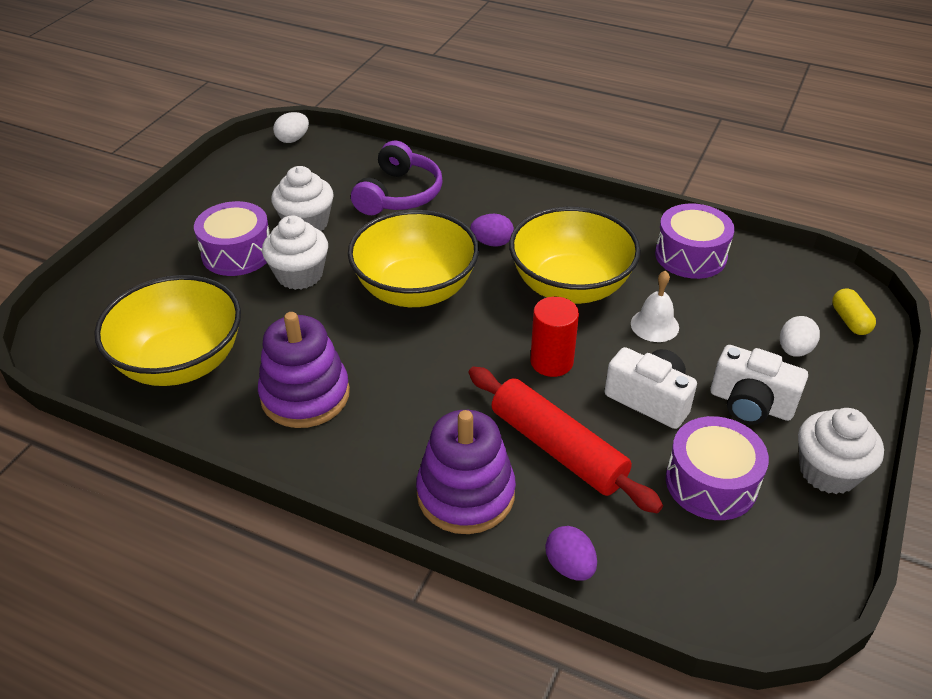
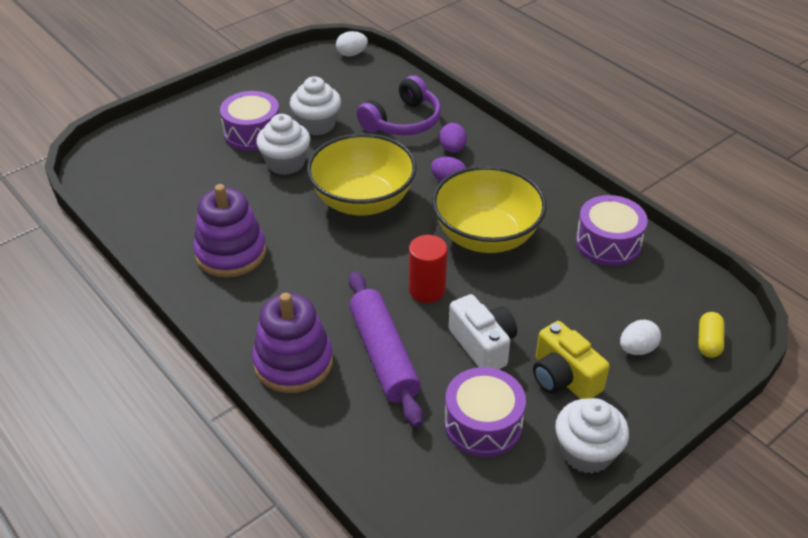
camera: 25 degrees right, 0 degrees up
(181, 362) = (164, 201): yellow bowl -> none
(558, 448) = (384, 355): red rolling pin -> purple rolling pin
(570, 566) = (330, 440): purple egg -> purple egg (452, 149)
(654, 325) = (532, 289): white bell -> none
(750, 404) = (563, 378): white camera -> yellow camera

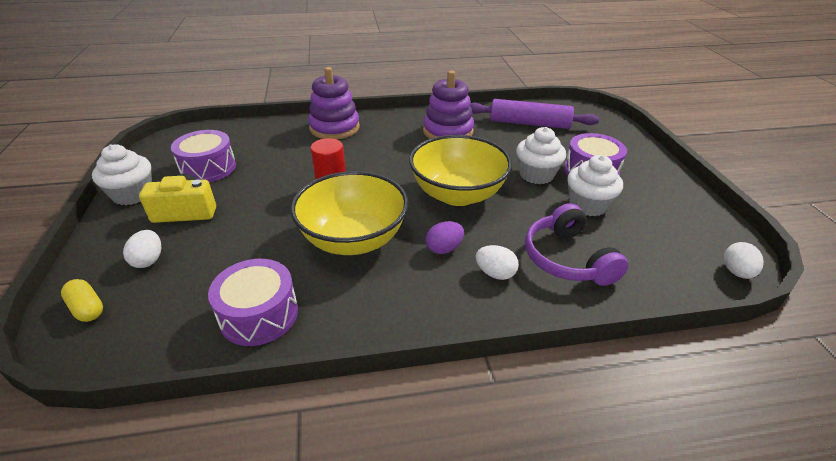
camera: 120 degrees right, 5 degrees down
(384, 355) = (301, 154): purple rolling pin -> purple rolling pin (529, 123)
(452, 149) = (495, 273): purple egg -> white egg
(483, 345) = (257, 191): white camera -> none

